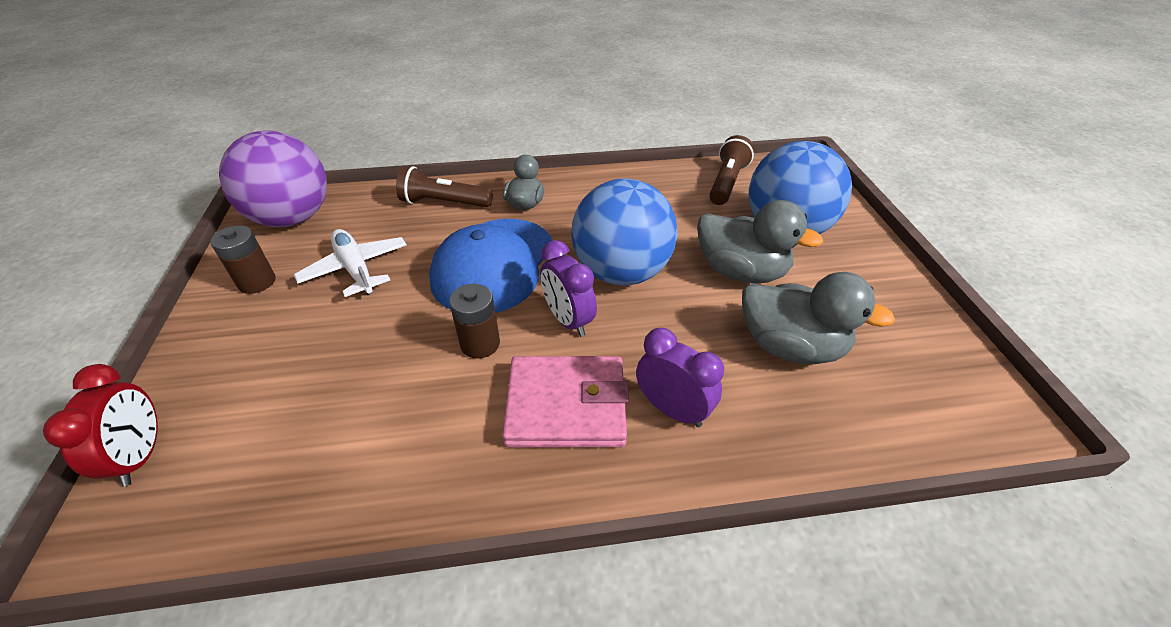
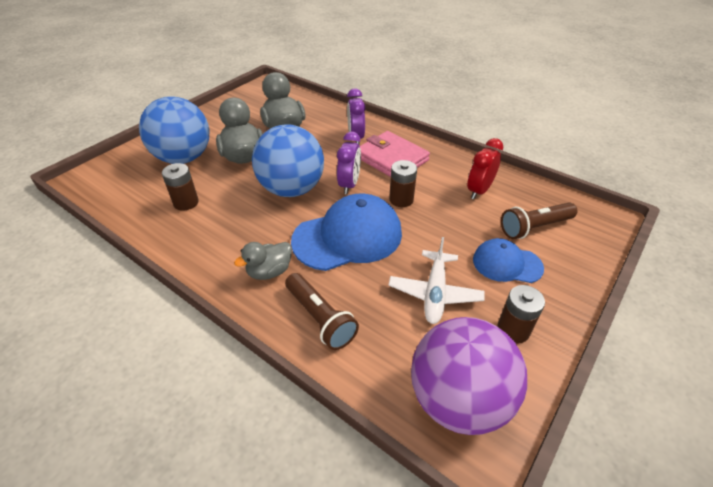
camera: 135 degrees left, 0 degrees up
(141, 456) = (595, 243): red clock -> red clock (479, 191)
(283, 342) = (507, 264): none -> blue cap
(687, 202) = (186, 202): none -> brown battery
(727, 182) = (140, 198): brown flashlight -> brown flashlight (534, 227)

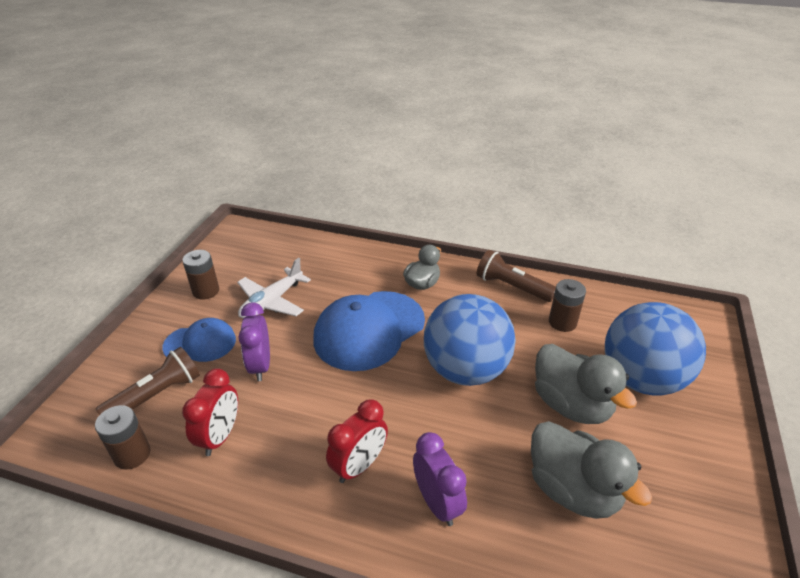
camera: 160 degrees right, 5 degrees down
(320, 318) = (361, 264): brown flashlight -> brown flashlight (512, 287)
(349, 185) = (399, 397): purple clock -> purple clock (260, 365)
(391, 159) = (359, 466): pink wallet -> red clock
(401, 199) = (325, 392): brown battery -> brown battery (132, 454)
(435, 293) = (272, 301): white plane -> white plane turned 135 degrees counterclockwise
(458, 399) = (251, 247): purple ball -> none

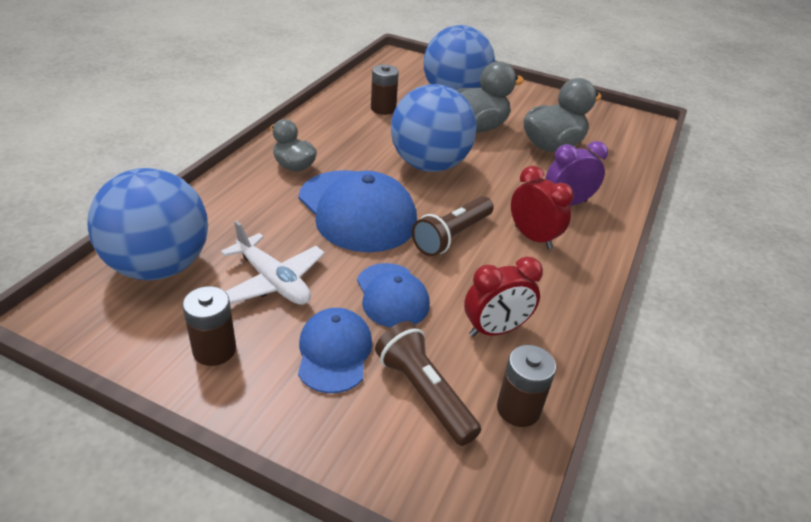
camera: 85 degrees left, 0 degrees up
(220, 436) = (495, 330): red clock -> red clock turned 135 degrees clockwise
(260, 365) = (392, 295): purple clock -> blue cap
(282, 252) = (159, 266): none -> blue ball
(512, 287) = (324, 120): brown flashlight -> brown flashlight (452, 236)

